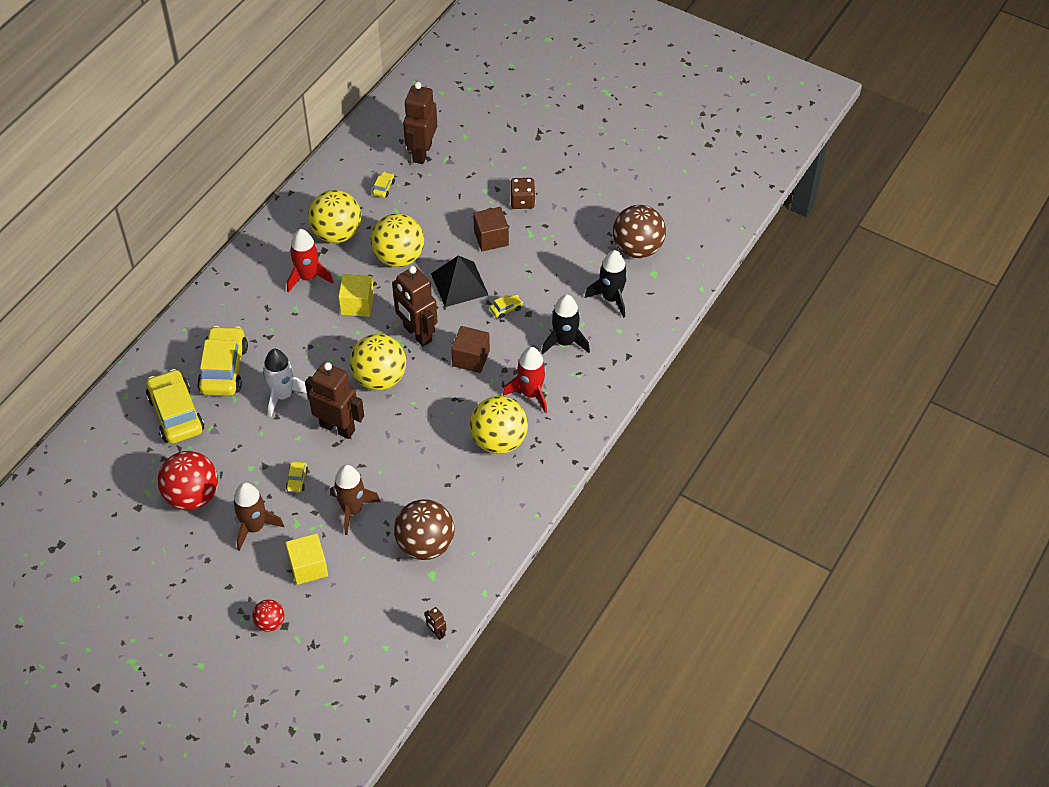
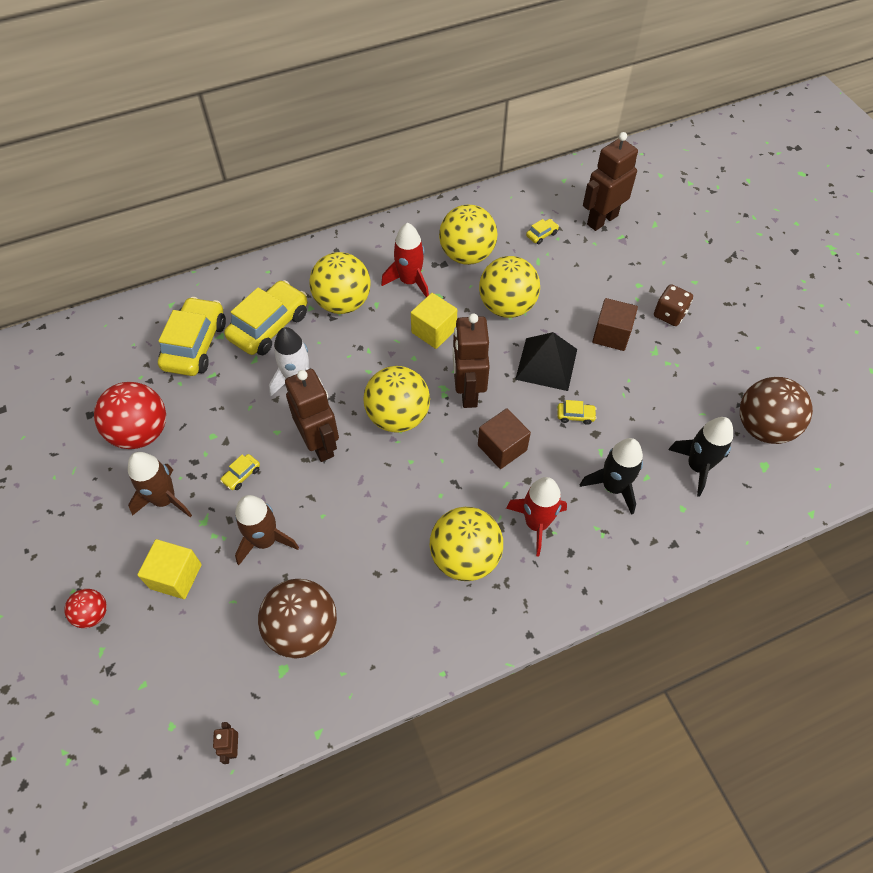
camera: 35 degrees right, 5 degrees up
(268, 321) = (343, 303): none -> yellow ball

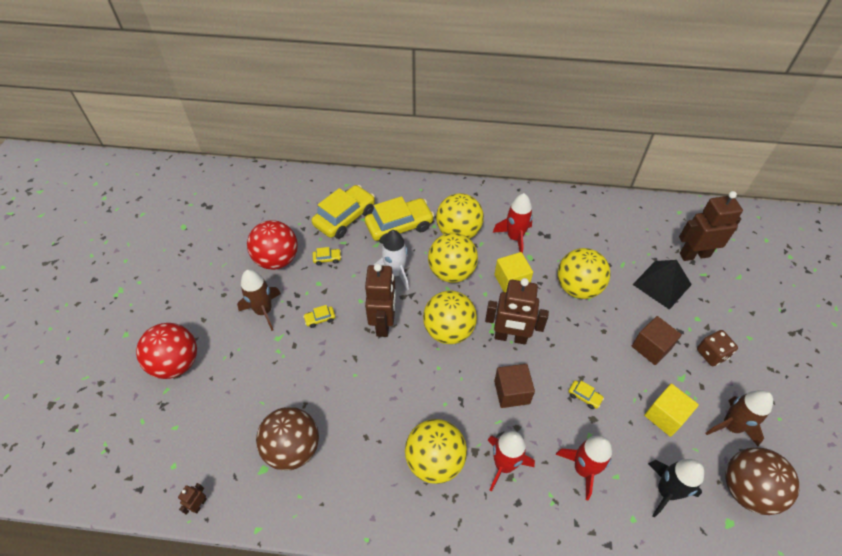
camera: 30 degrees right, 5 degrees down
(93, 614) = (176, 363): red ball -> red ball, size x1.95
(176, 576) = (238, 366): yellow cube -> yellow cube (665, 416)
(265, 540) = (307, 372): brown rocket -> brown rocket (731, 426)
(467, 255) = (569, 236): yellow ball -> yellow ball (451, 272)
(468, 392) = (510, 337): brown robot -> brown robot turned 105 degrees counterclockwise
(541, 235) = (637, 246): yellow car -> yellow car (327, 259)
(546, 364) = (584, 345): black pyramid -> black pyramid (661, 284)
(613, 486) = (583, 469): black rocket -> red rocket

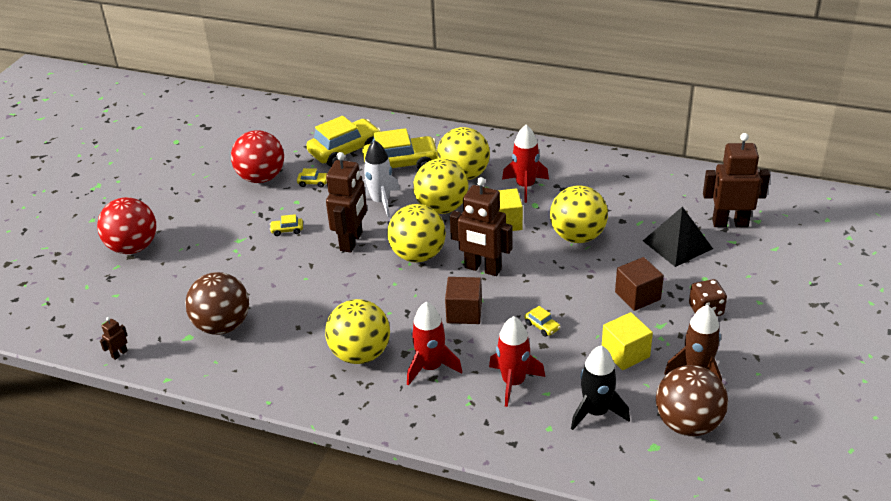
camera: 15 degrees right, 15 degrees down
(264, 311) = (232, 217): brown rocket -> none

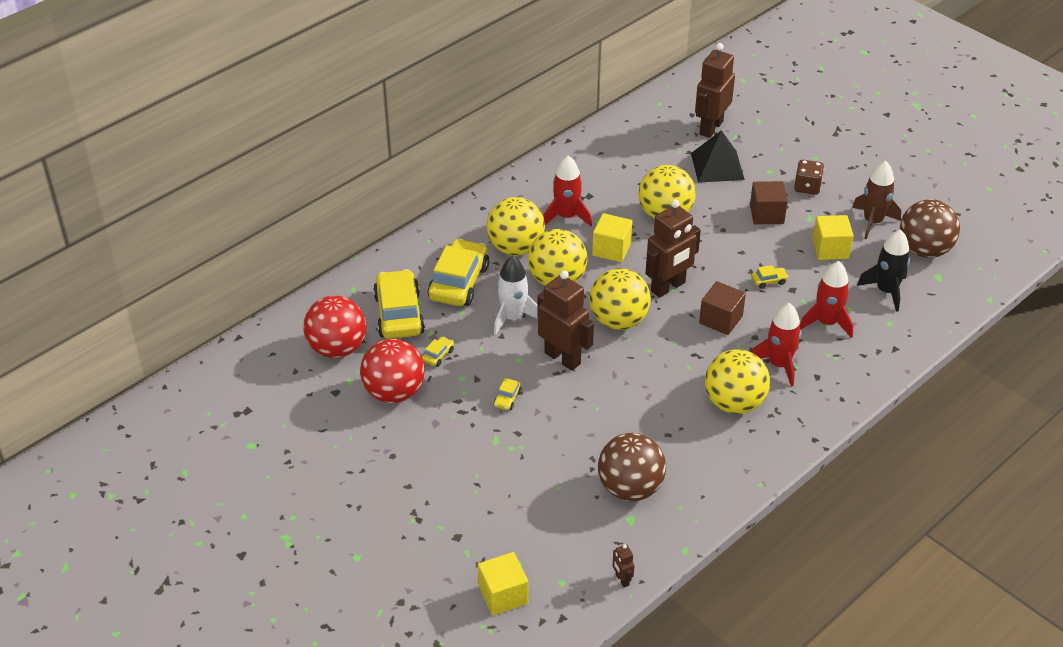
camera: 65 degrees left, 5 degrees up
(80, 298) = (503, 595): none -> yellow cube
(133, 247) = (442, 530): red ball -> red ball (337, 348)

